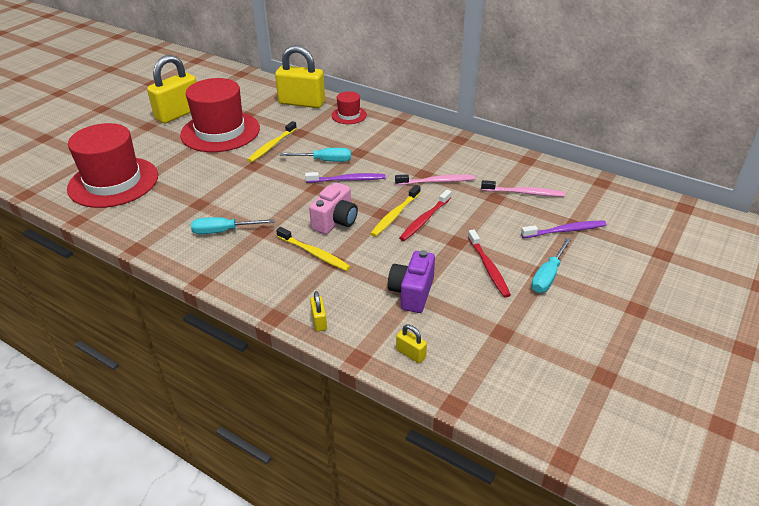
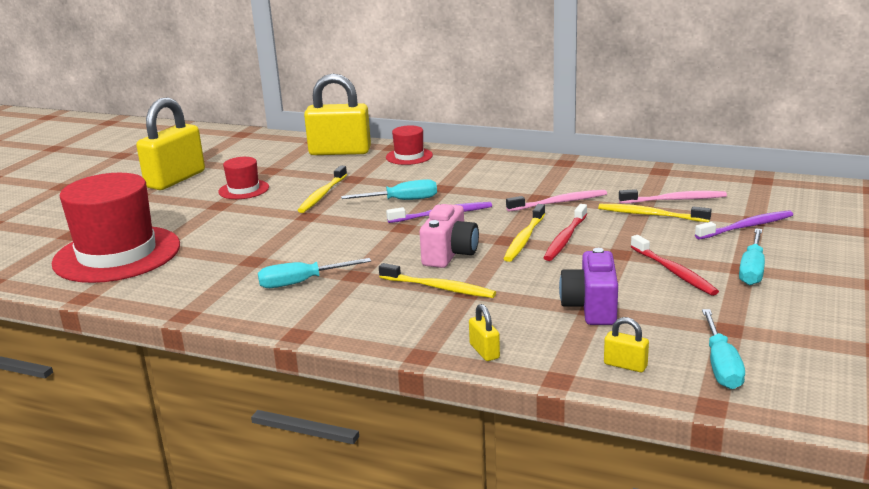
camera: 10 degrees left, 15 degrees down
(220, 132) = (244, 189): red hat -> red hat, size x0.47
(479, 367) = (721, 365): none -> turquoise screwdriver
(498, 206) = (650, 215): none -> yellow toothbrush

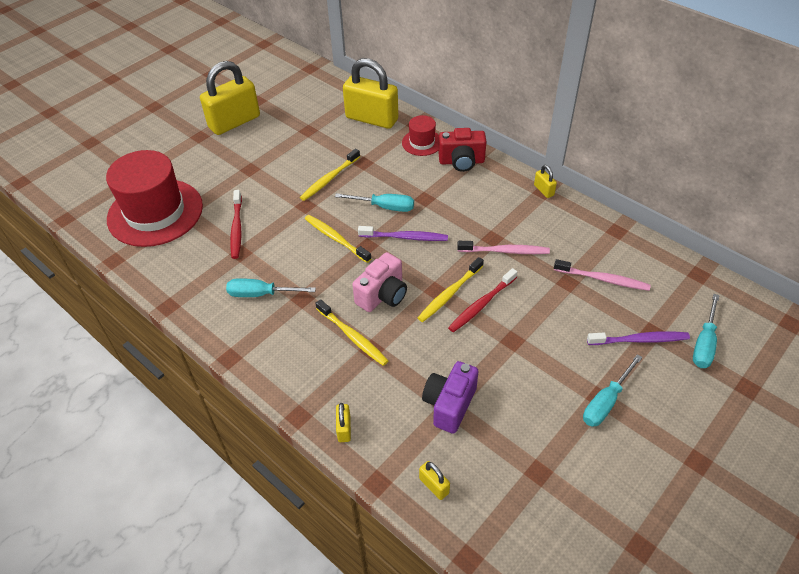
camera: 20 degrees right, 25 degrees up
(244, 189) = (276, 152): red hat -> none
(463, 160) = (461, 162): none -> red camera
(564, 161) = (543, 190): none -> yellow padlock
(650, 215) = (569, 294): yellow toothbrush -> yellow toothbrush (336, 238)
(674, 272) = (540, 381): red toothbrush -> red toothbrush (237, 228)
(721, 365) = (504, 515): turquoise screwdriver -> turquoise screwdriver (704, 343)

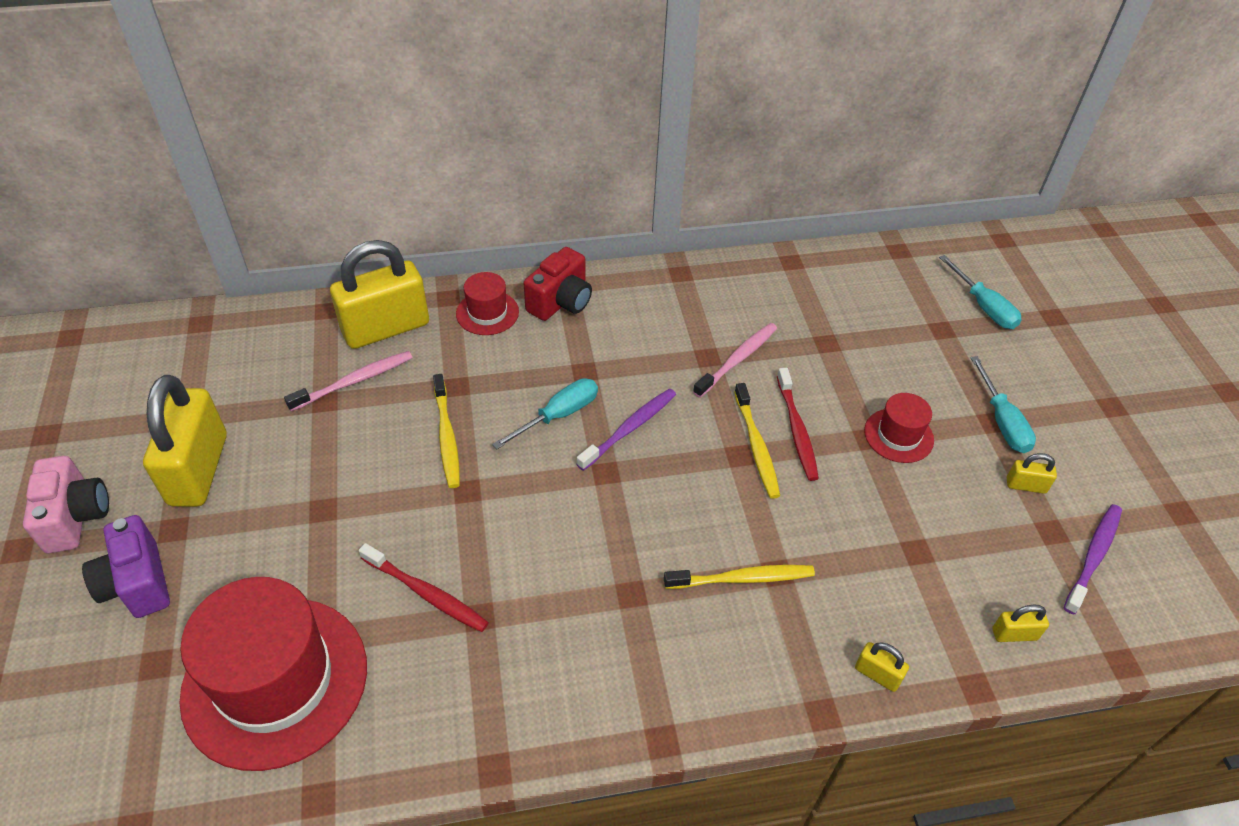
camera: 55 degrees left, 0 degrees up
(261, 294) = (581, 636): turquoise screwdriver -> none
(336, 238) = (562, 495): yellow toothbrush -> none
(382, 295) = (702, 508): pink camera -> pink camera (76, 517)
(449, 404) = (915, 549): purple camera -> purple camera (137, 583)
(531, 354) = (898, 435): none -> red hat
(543, 190) = (679, 271): yellow padlock -> yellow padlock (1025, 485)
(603, 279) = (846, 315): pink toothbrush -> pink toothbrush (354, 381)
(639, 340) = (945, 345): purple toothbrush -> purple toothbrush (1093, 556)

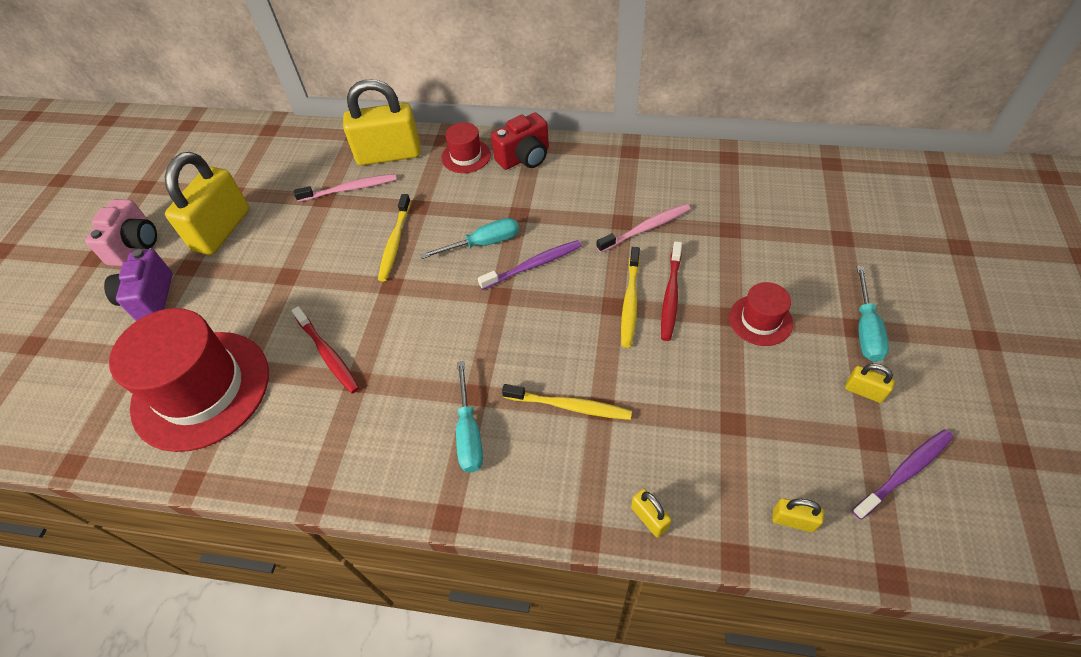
camera: 25 degrees right, 5 degrees up
(983, 306) = (892, 225): turquoise screwdriver -> turquoise screwdriver (469, 432)

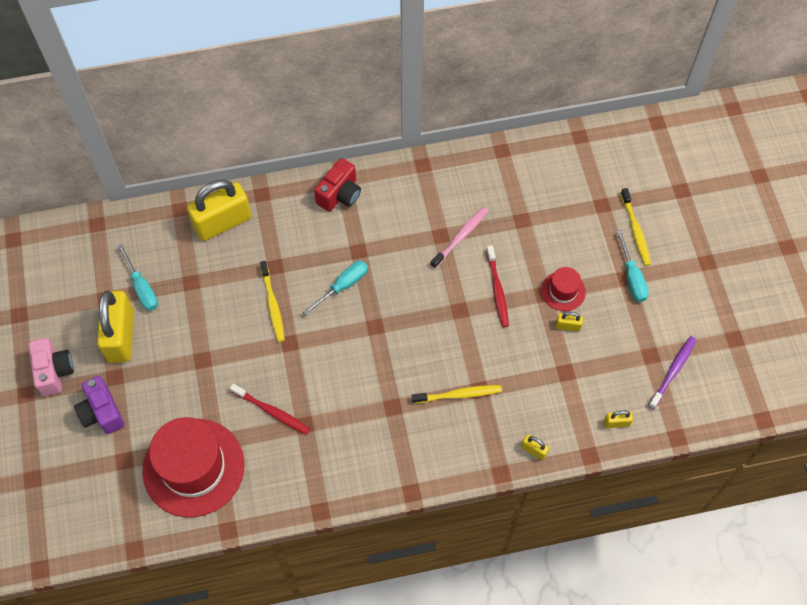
camera: 25 degrees left, 10 degrees up
(350, 189) = (208, 266): pink toothbrush -> none
(466, 156) = (290, 206): red hat -> none
(469, 432) = (400, 434): turquoise screwdriver -> turquoise screwdriver (142, 288)
(533, 265) = (389, 294): purple toothbrush -> none
(630, 302) = (470, 303): yellow toothbrush -> yellow toothbrush (635, 231)
(864, 391) = (639, 324): yellow padlock -> yellow padlock (568, 326)

